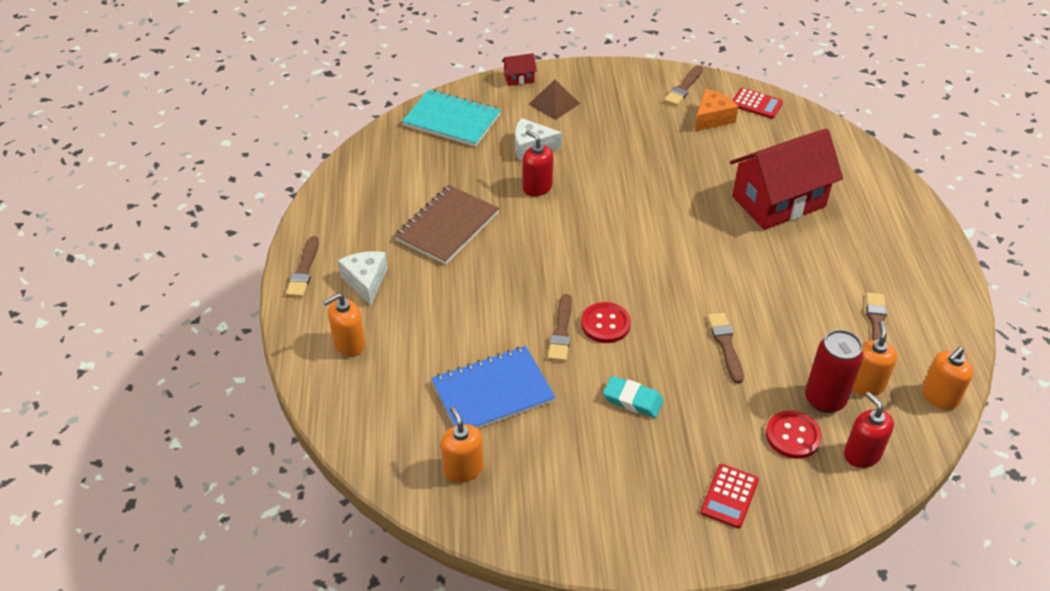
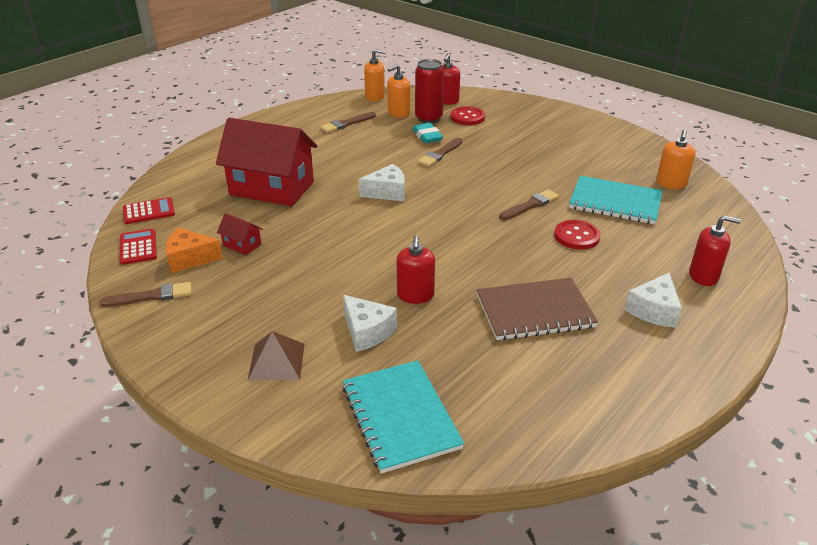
camera: 135 degrees left, 10 degrees down
(304, 270) = (711, 352): brown brush -> none
(349, 344) = (703, 276): orange soap dispenser -> red soap dispenser
(493, 392) = (615, 202): blue notebook -> turquoise notebook
(519, 78) = (257, 419): red house -> red house (242, 245)
(605, 324) = (495, 194): red button -> red button (576, 236)
(633, 400) = (530, 161): turquoise eraser -> turquoise eraser (427, 136)
(692, 261) = (387, 192): none -> white cheese
(729, 496) = (532, 118): red calculator -> red calculator (149, 211)

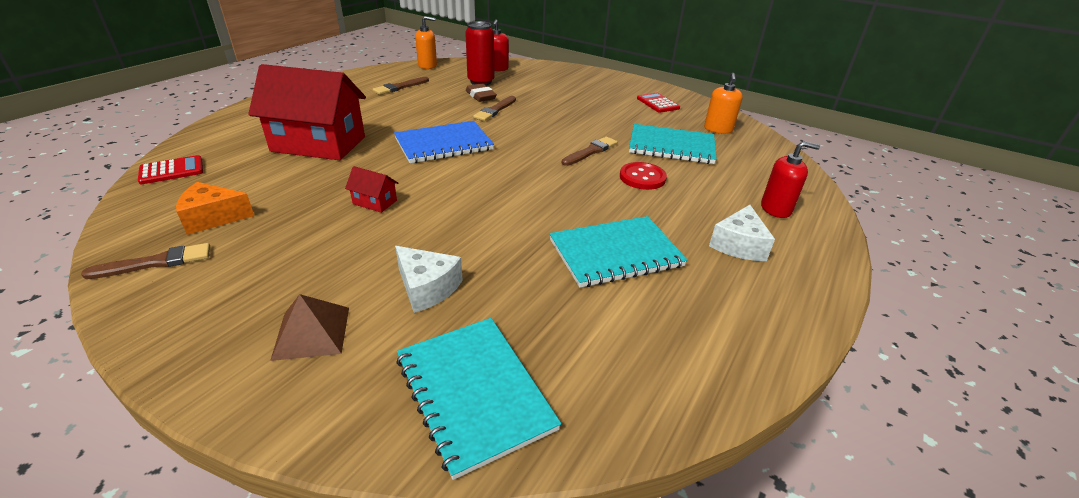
camera: 10 degrees left, 0 degrees up
(138, 247) = (150, 208): red calculator -> red calculator (657, 103)
(242, 245) = (279, 200): red house -> red house (375, 202)
(387, 192) = (444, 144): white cheese -> blue notebook
(398, 113) = (451, 78): orange soap dispenser -> none
(415, 295) = (481, 244): red soap dispenser -> none
(427, 136) = (481, 96): turquoise eraser -> brown eraser
(467, 117) = (518, 80): red button -> none
(535, 311) = (615, 253): brown notebook -> turquoise notebook

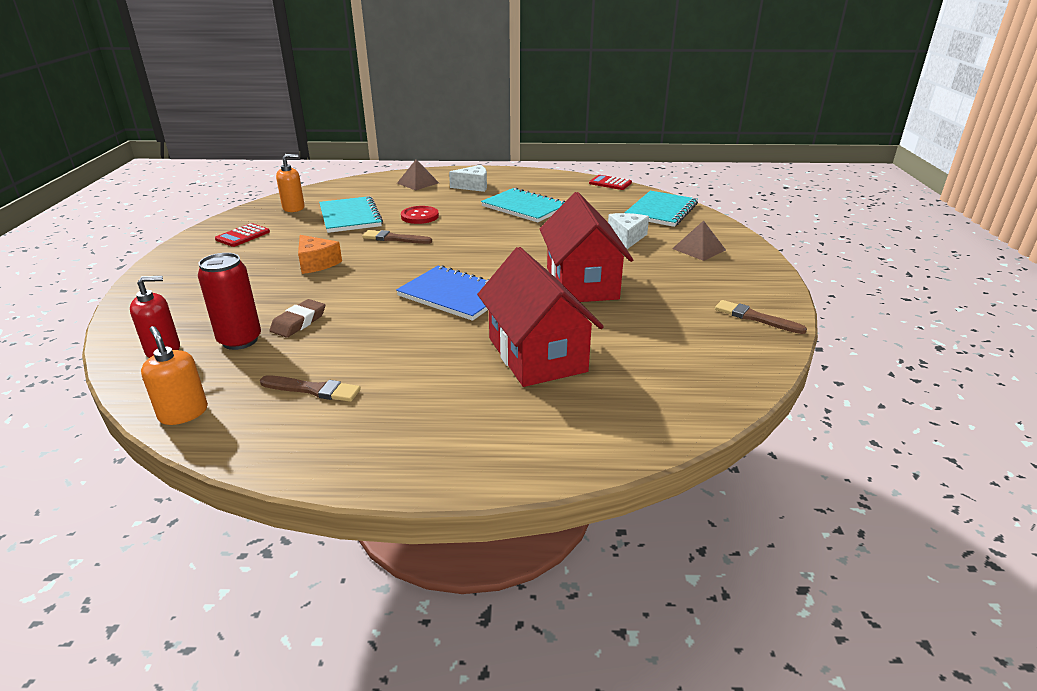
camera: 120 degrees left, 5 degrees down
(171, 170) = (695, 401): red calculator -> red calculator (610, 183)
(213, 218) = (696, 330): orange cheese -> orange cheese (316, 263)
(375, 202) = (581, 283): red house -> red house, size x2.50
(495, 110) = (339, 300): brown brush -> none
(776, 209) = (418, 183): red soap dispenser -> brown pyramid

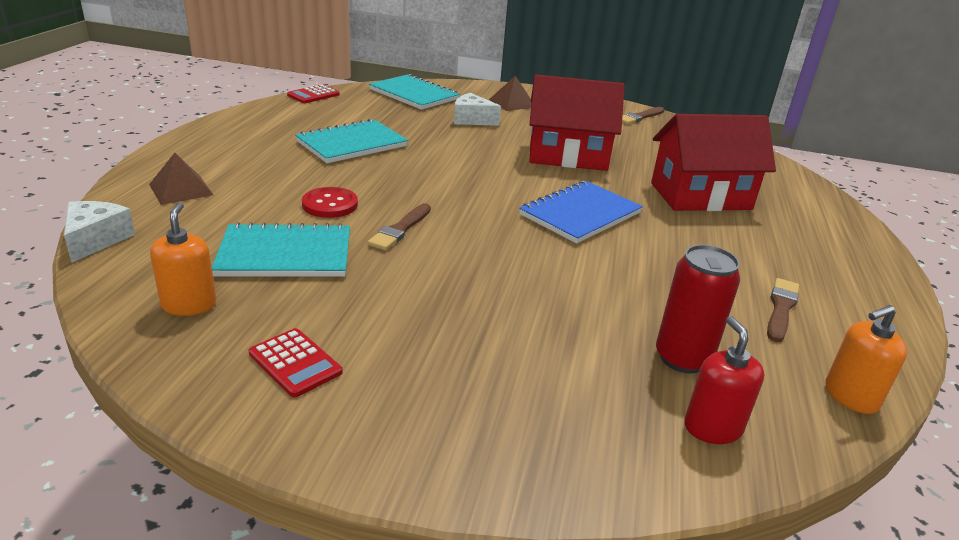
camera: 80 degrees left, 0 degrees up
(298, 322) = (635, 312): brown eraser -> none
(316, 263) = (458, 292): orange cheese -> none
(473, 186) = (242, 157): white cheese -> white cheese (96, 240)

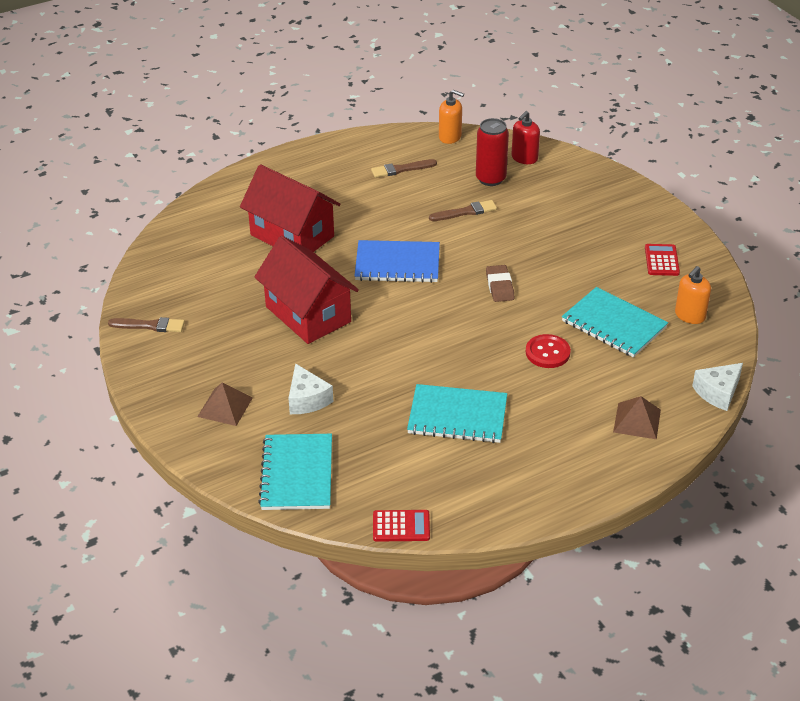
camera: 130 degrees left, 10 degrees up
(400, 229) = (526, 309): brown brush -> brown brush (465, 212)
(457, 237) = (499, 286): none -> brown eraser

